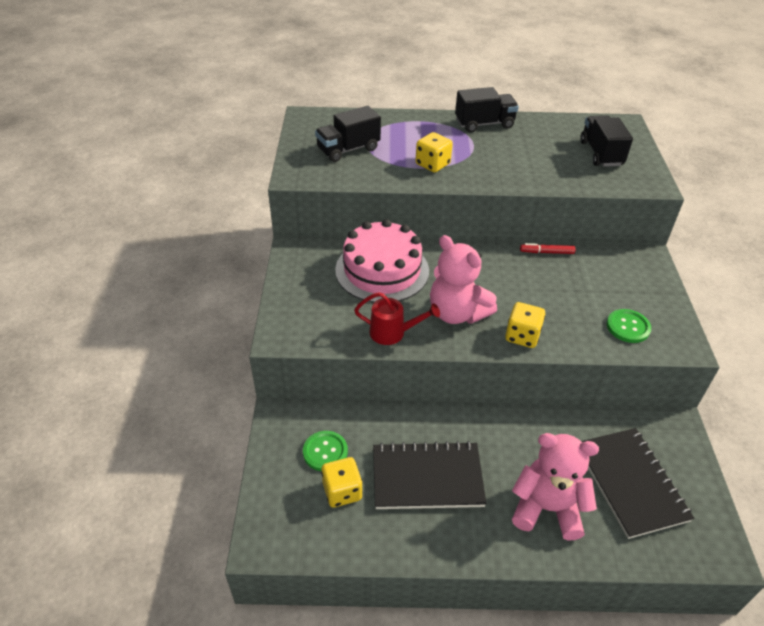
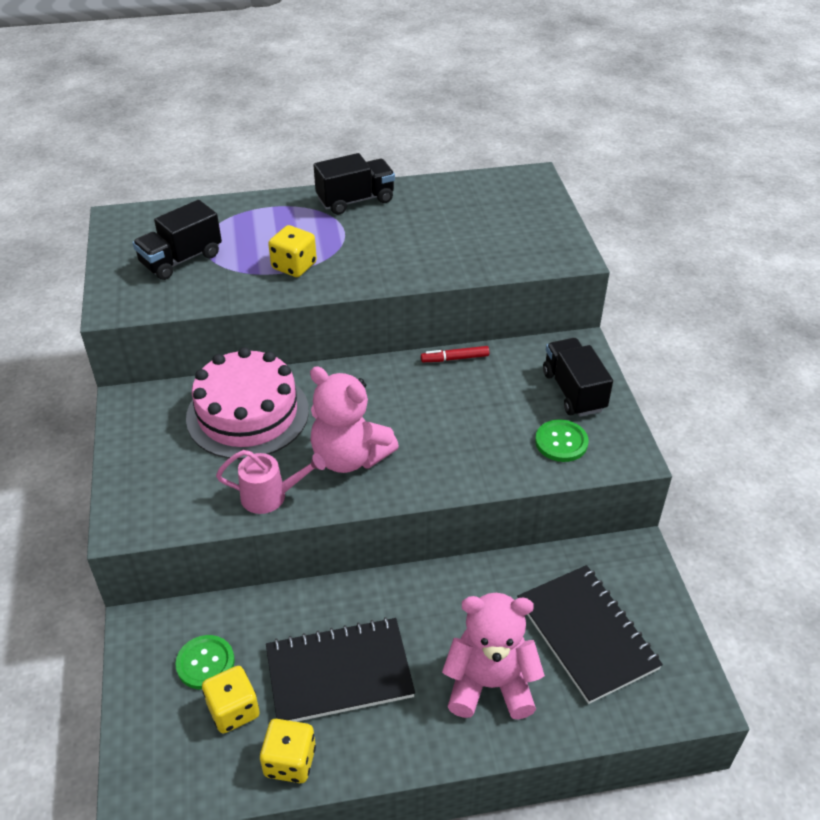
camera: 10 degrees left, 0 degrees up
(392, 333) = (270, 496): red watering can -> pink watering can
(522, 336) = (434, 474): yellow dice -> yellow dice (290, 761)
(601, 153) = (505, 223): black truck -> black truck (573, 391)

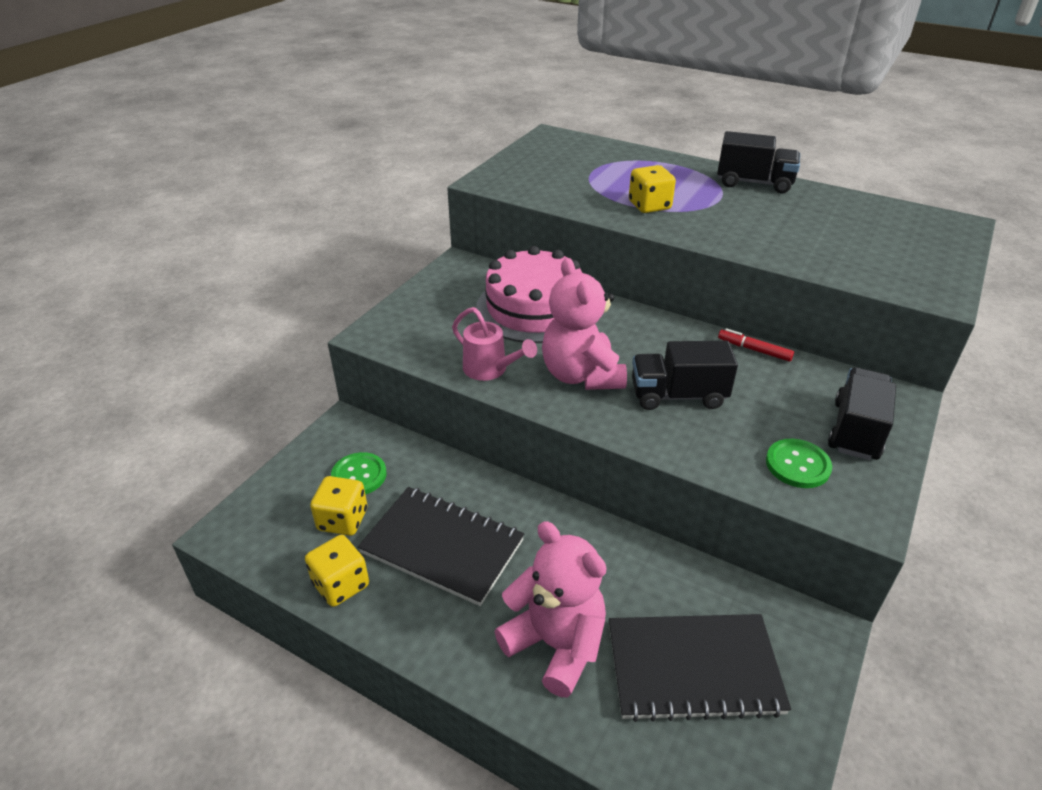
camera: 40 degrees right, 5 degrees down
(181, 259) = (566, 172): black truck -> black truck (678, 395)
(587, 634) = (693, 669): black notebook -> black notebook turned 75 degrees clockwise

